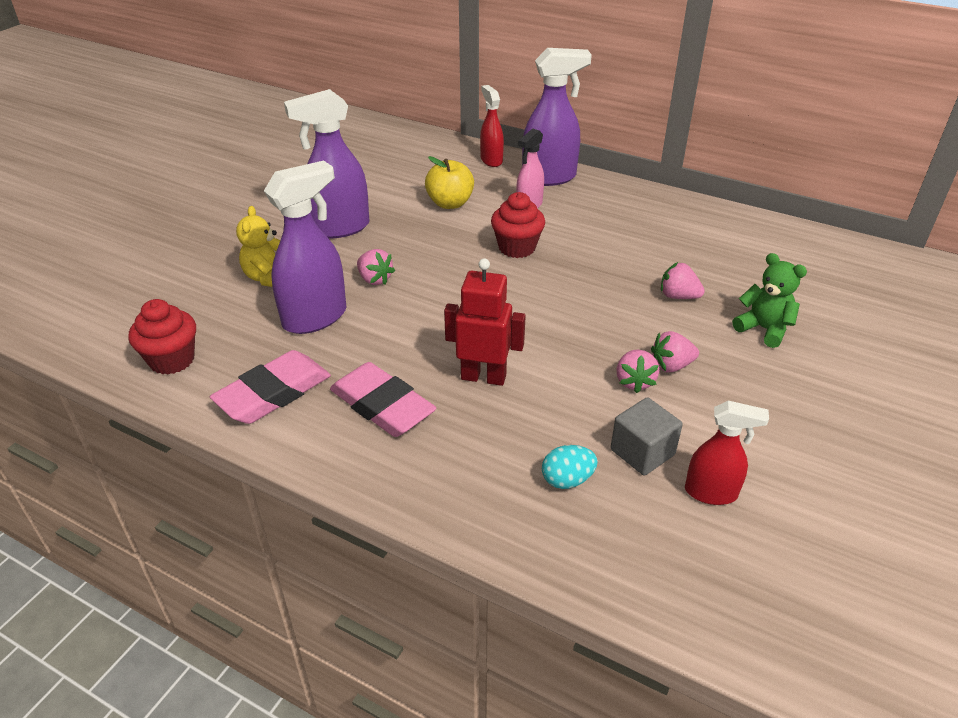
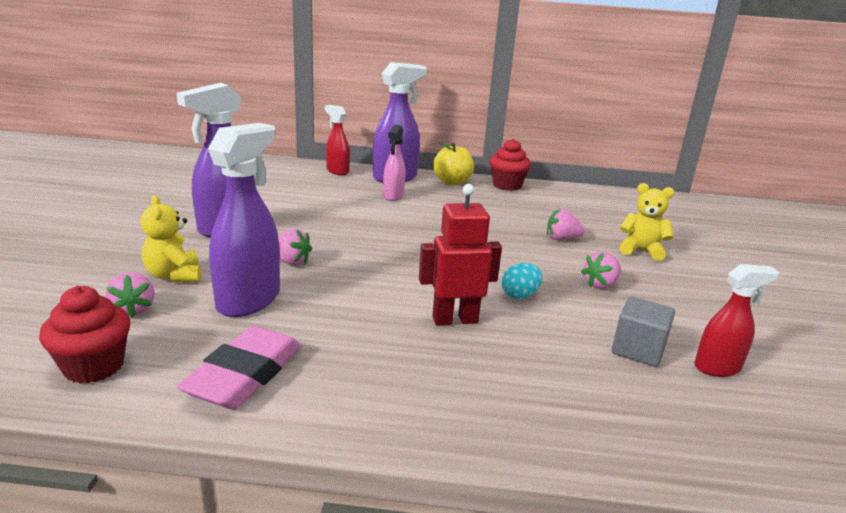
camera: 25 degrees left, 15 degrees down
(382, 405) = (375, 362): pink eraser -> none
(450, 203) = (323, 201): yellow apple -> yellow apple (452, 182)
(517, 248) = (406, 224): red cupcake -> red cupcake (507, 185)
(567, 480) = (599, 386): turquoise egg -> turquoise egg (519, 295)
(634, 381) = (583, 300): pink strawberry -> pink strawberry (133, 309)
(763, 329) = (641, 250): green teddy bear -> yellow teddy bear

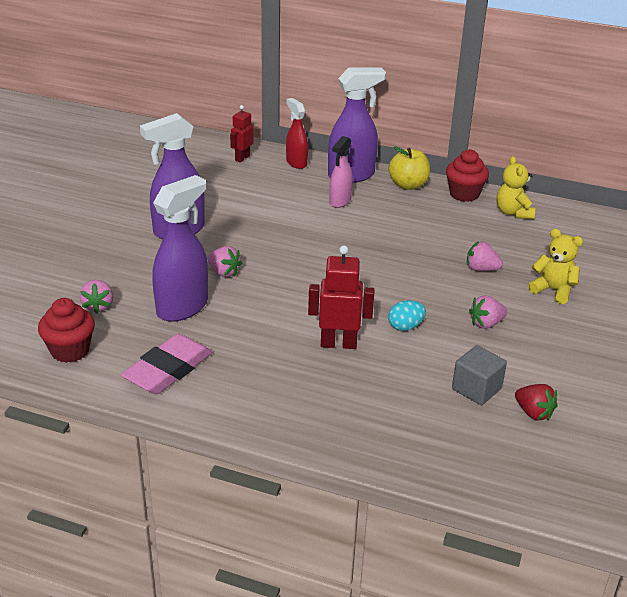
camera: 15 degrees right, 10 degrees up
(174, 275) = (130, 277): yellow teddy bear -> yellow teddy bear (513, 212)
(281, 170) = (242, 158): none -> red robot
(717, 368) = (533, 413): red spray bottle -> red strawberry

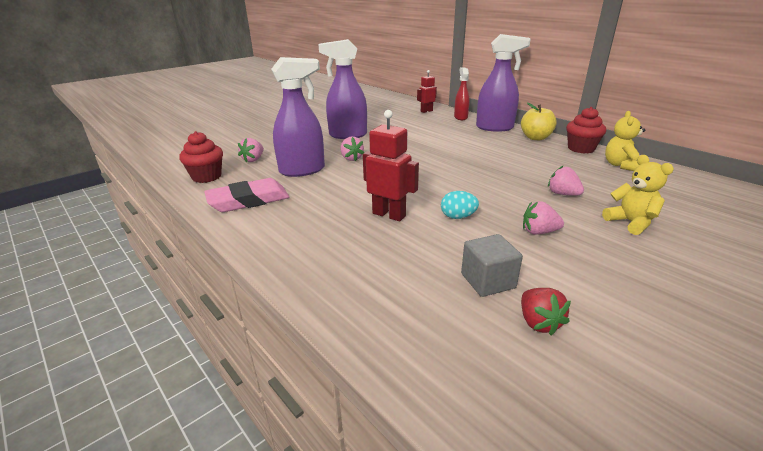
camera: 30 degrees right, 5 degrees down
(340, 201) = (473, 138): pink spray bottle -> none

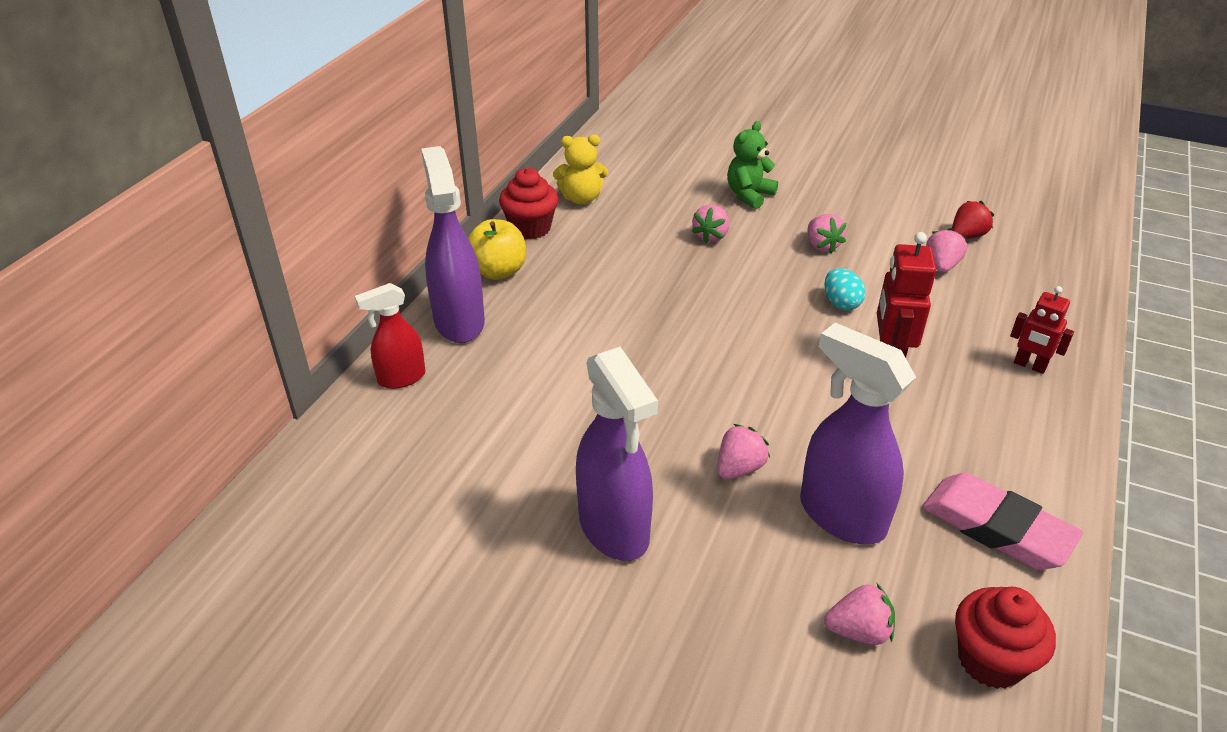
camera: 115 degrees left, 10 degrees up
(426, 111) = (365, 445): red robot -> red robot (1029, 365)
(488, 281) = (941, 265): grey cube -> pink strawberry
(630, 222) = (749, 195): yellow teddy bear -> green teddy bear

